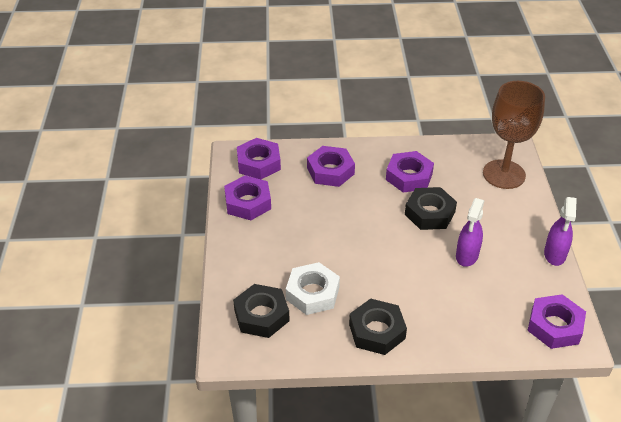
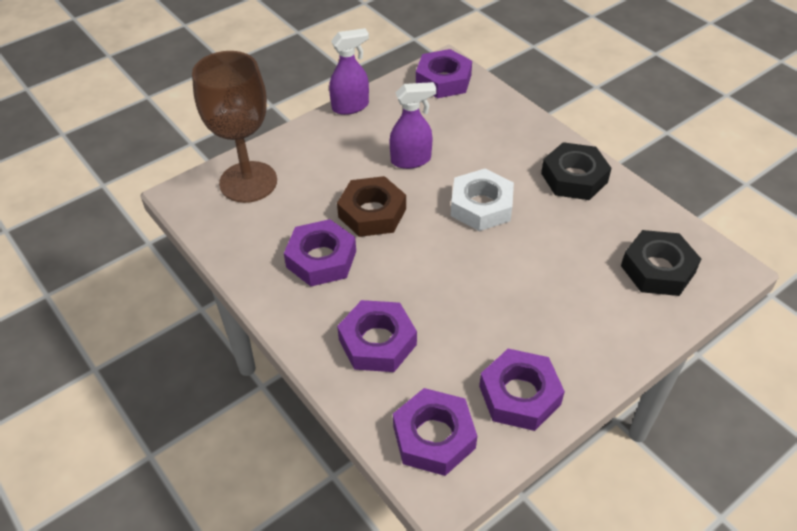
camera: 125 degrees left, 5 degrees up
(312, 293) = (585, 246): white nut -> white nut (481, 206)
(429, 213) = (372, 213): black nut -> brown nut

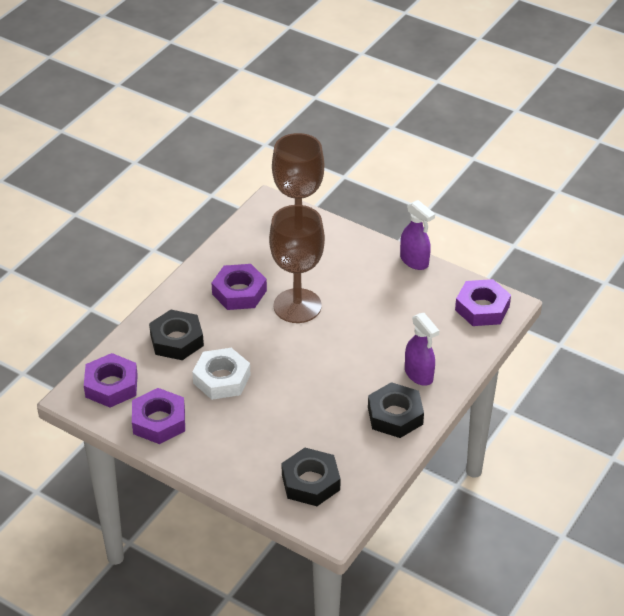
camera: 70 degrees right, 5 degrees down
(372, 213) = (297, 306): brown nut -> brown goblet
(377, 342) = (176, 340): purple nut -> black nut
(411, 160) = (367, 313): purple spray bottle -> purple spray bottle (419, 375)
(481, 206) = (333, 365): white nut -> white nut (221, 379)

